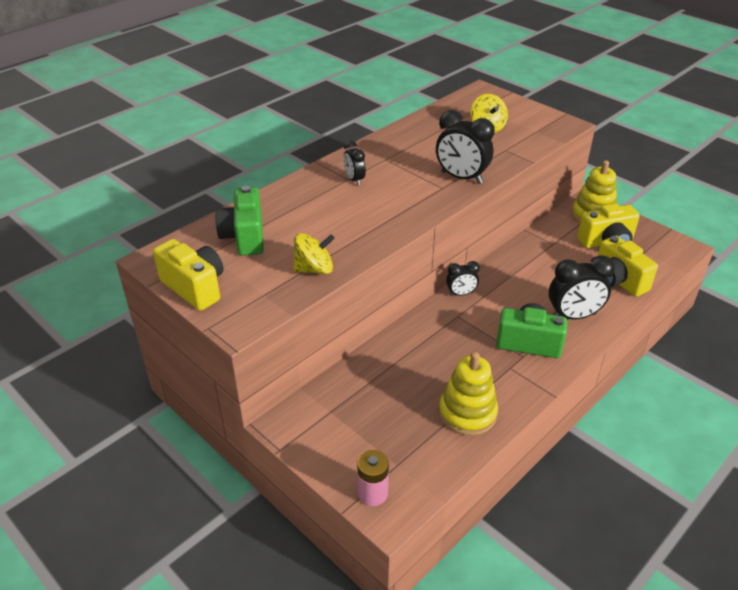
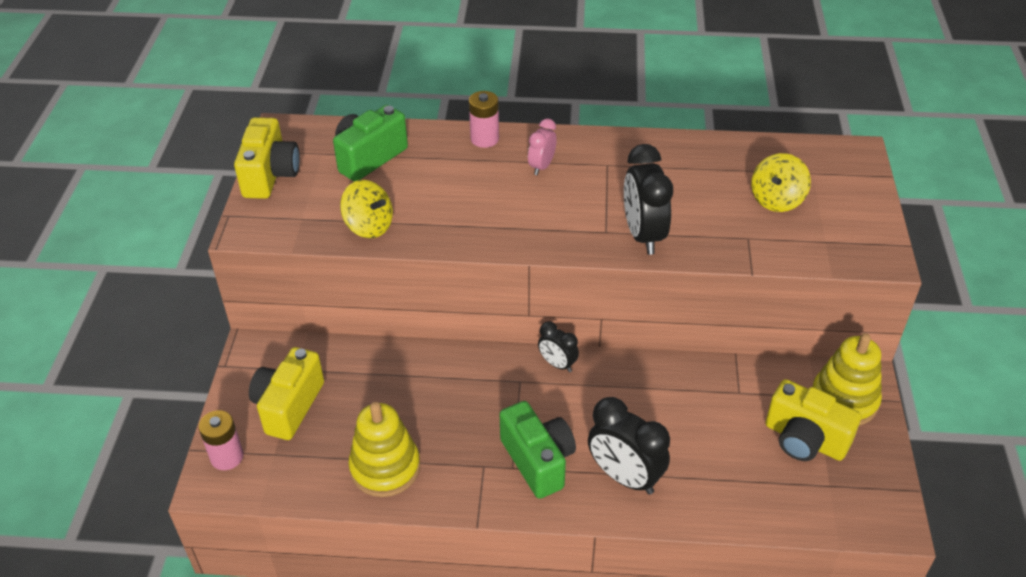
camera: 50 degrees right, 5 degrees up
(297, 186) = (484, 139): none -> pink battery
(354, 180) = (541, 166): black clock -> pink clock
(618, 280) = (739, 486): yellow camera -> yellow camera (289, 406)

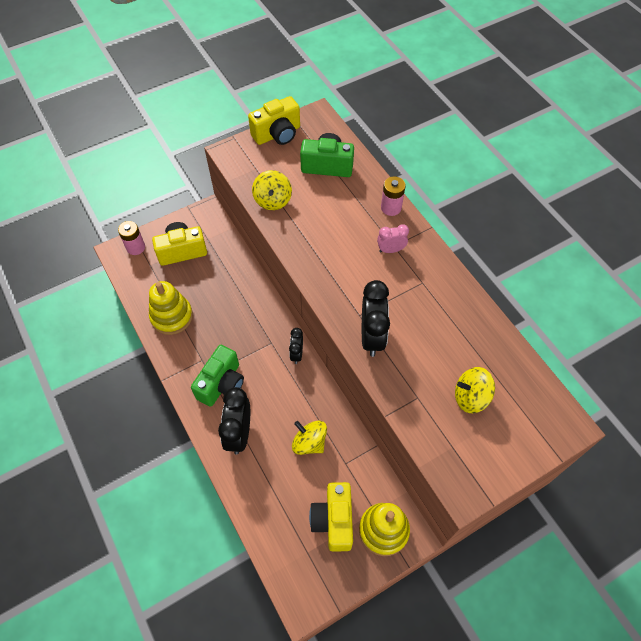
camera: 55 degrees right, 15 degrees up
(643, 235) = (372, 337): black clock -> black clock turned 135 degrees clockwise
(688, 412) = (309, 442): none -> yellow spinning top

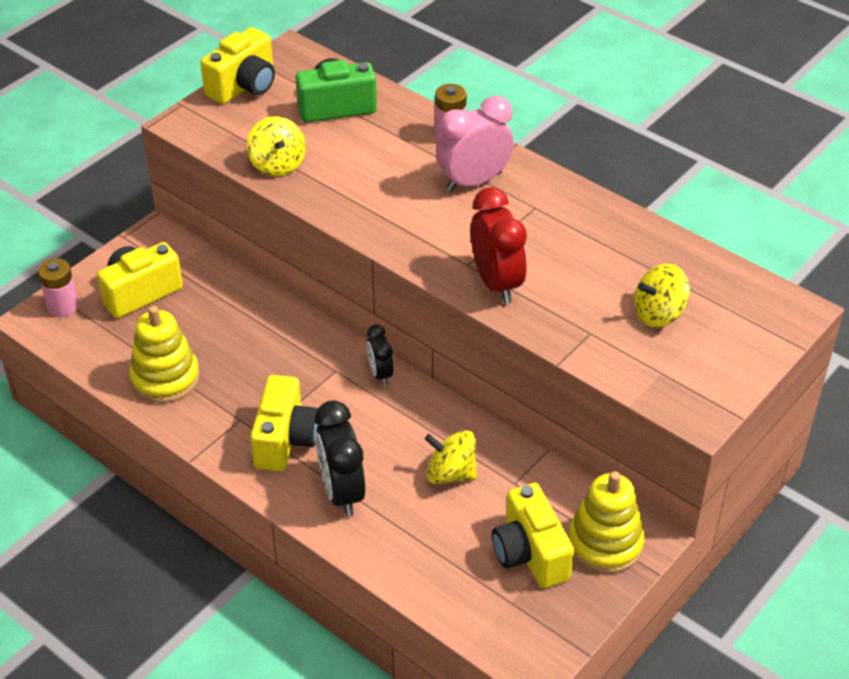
camera: 20 degrees left, 15 degrees down
(222, 384) = (285, 440): green camera -> yellow camera
(372, 337) = (496, 283): black clock -> red clock
(390, 250) = (473, 182): pink clock -> pink clock, size x1.77

